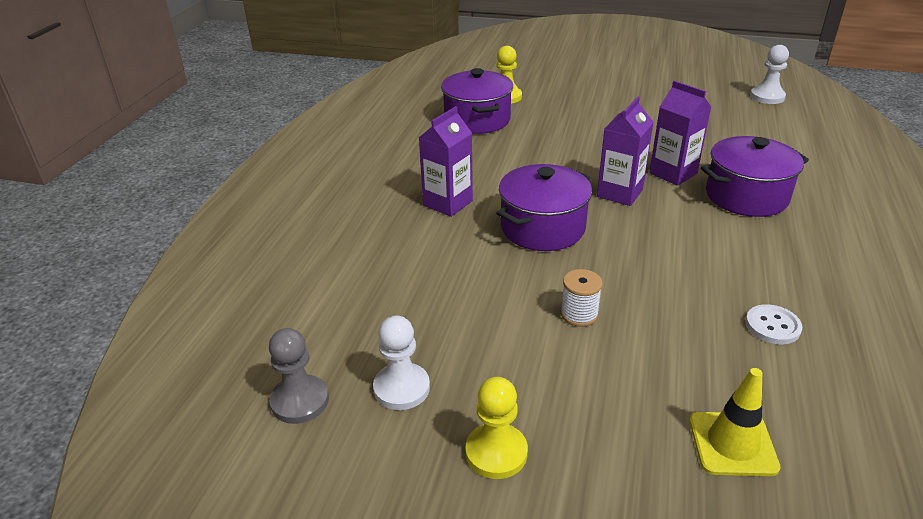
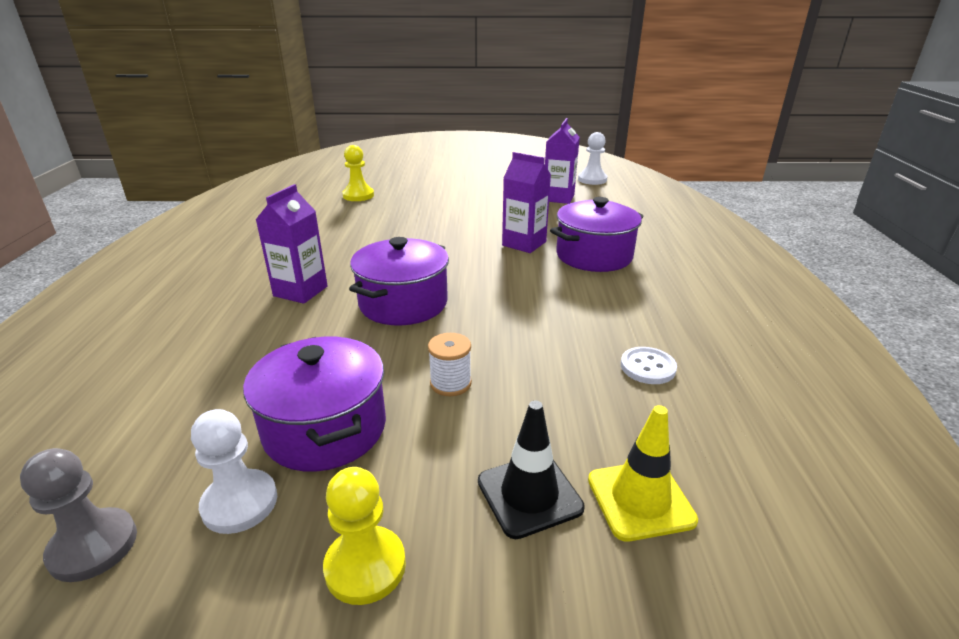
camera: 15 degrees left, 5 degrees down
(477, 120) = (330, 216): purple pot -> purple pot (325, 429)
(619, 193) = (477, 265): purple carton -> purple carton (558, 198)
(635, 422) = (529, 494): none -> black traffic cone

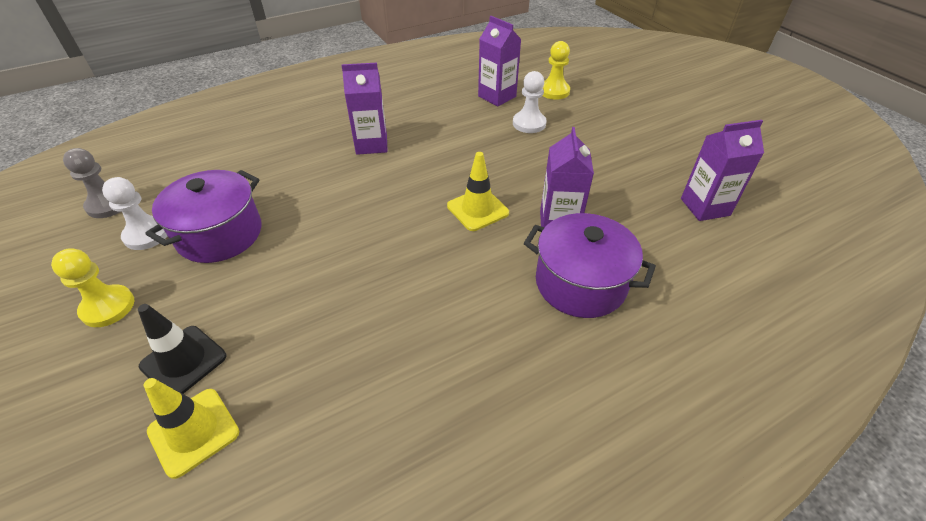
camera: 60 degrees right, 15 degrees up
(325, 216) = (497, 96): none -> purple carton
(403, 303) = (389, 199): purple pot -> none
(450, 383) = (294, 270): white spool -> none
(471, 268) = (477, 209): none -> yellow traffic cone
(592, 180) = (801, 215): white pawn -> white pawn (529, 123)
(647, 367) = (381, 390): white button -> none

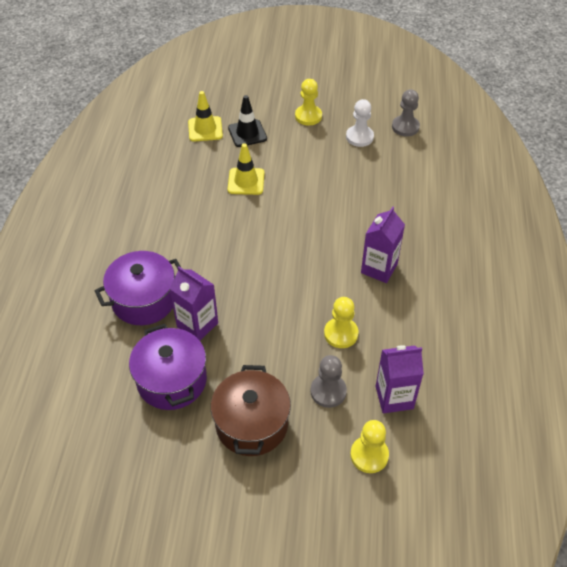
camera: 125 degrees right, 5 degrees up
(220, 234) = (334, 164): purple pot -> purple pot (172, 380)
(468, 138) = (341, 334): none -> yellow pawn
(477, 209) = (250, 290): yellow traffic cone -> yellow traffic cone (246, 181)
(529, 123) = (328, 391): white pawn -> grey pawn
(603, 145) = (251, 424): none -> brown pot
(705, 207) = (127, 429): purple carton -> none

